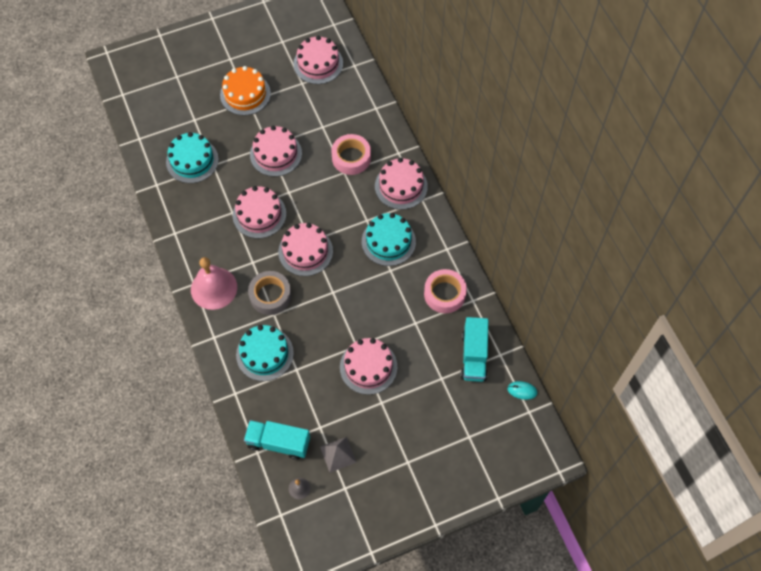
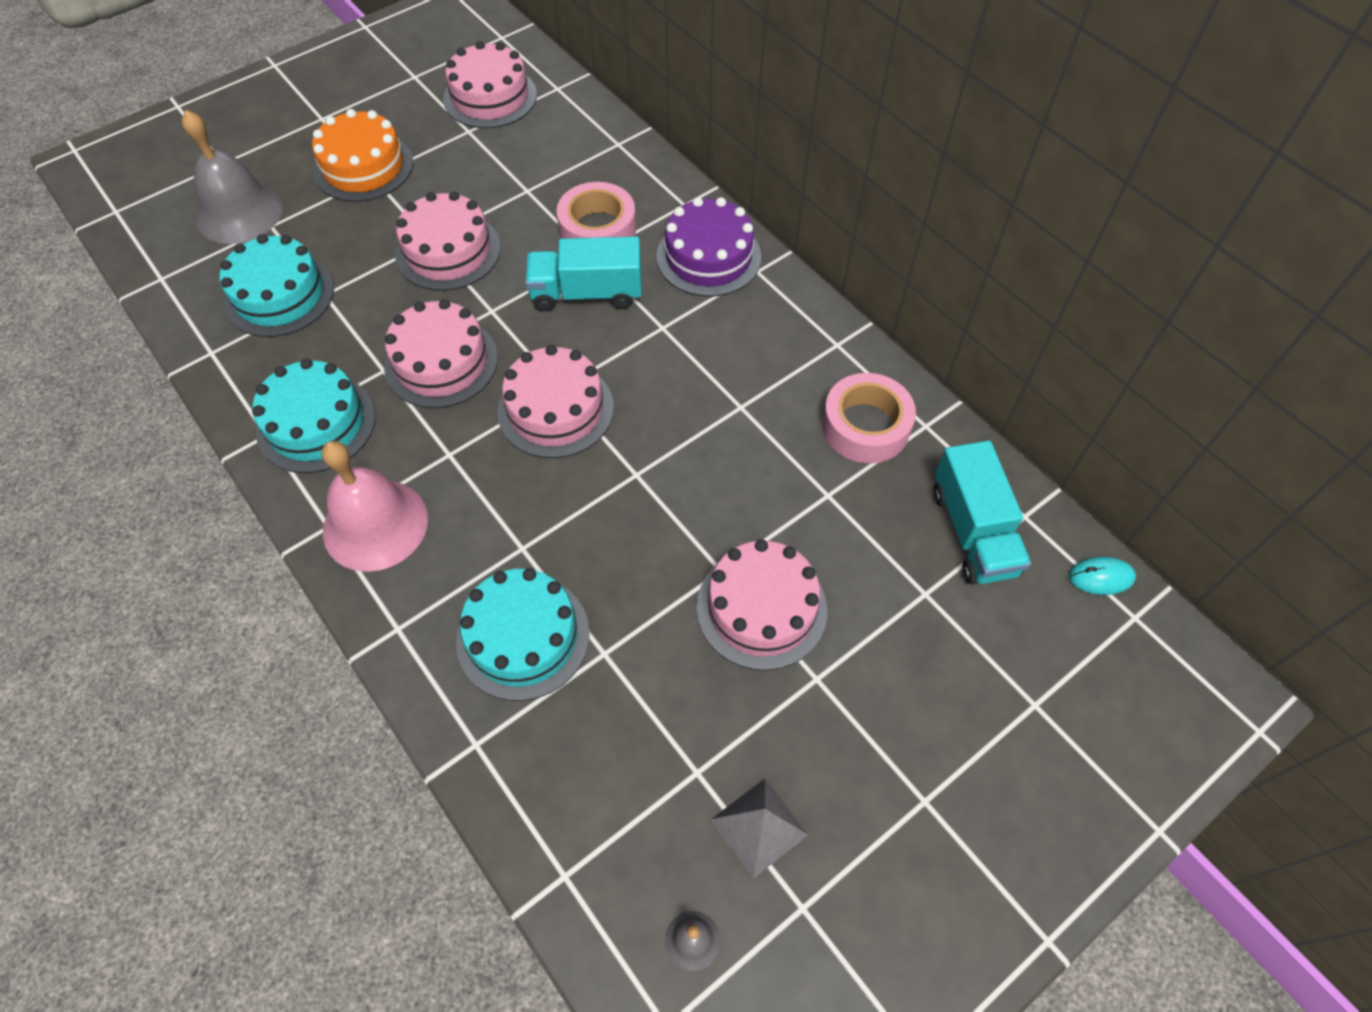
camera: 15 degrees left, 5 degrees down
(180, 108) = (239, 213): none -> grey bell
(270, 295) = (504, 511): grey tape -> none
(278, 443) = (610, 837): turquoise truck -> turquoise truck (586, 293)
(388, 241) = (718, 355): turquoise cake -> turquoise cake (316, 423)
(401, 186) = (708, 257): pink cake -> purple cake

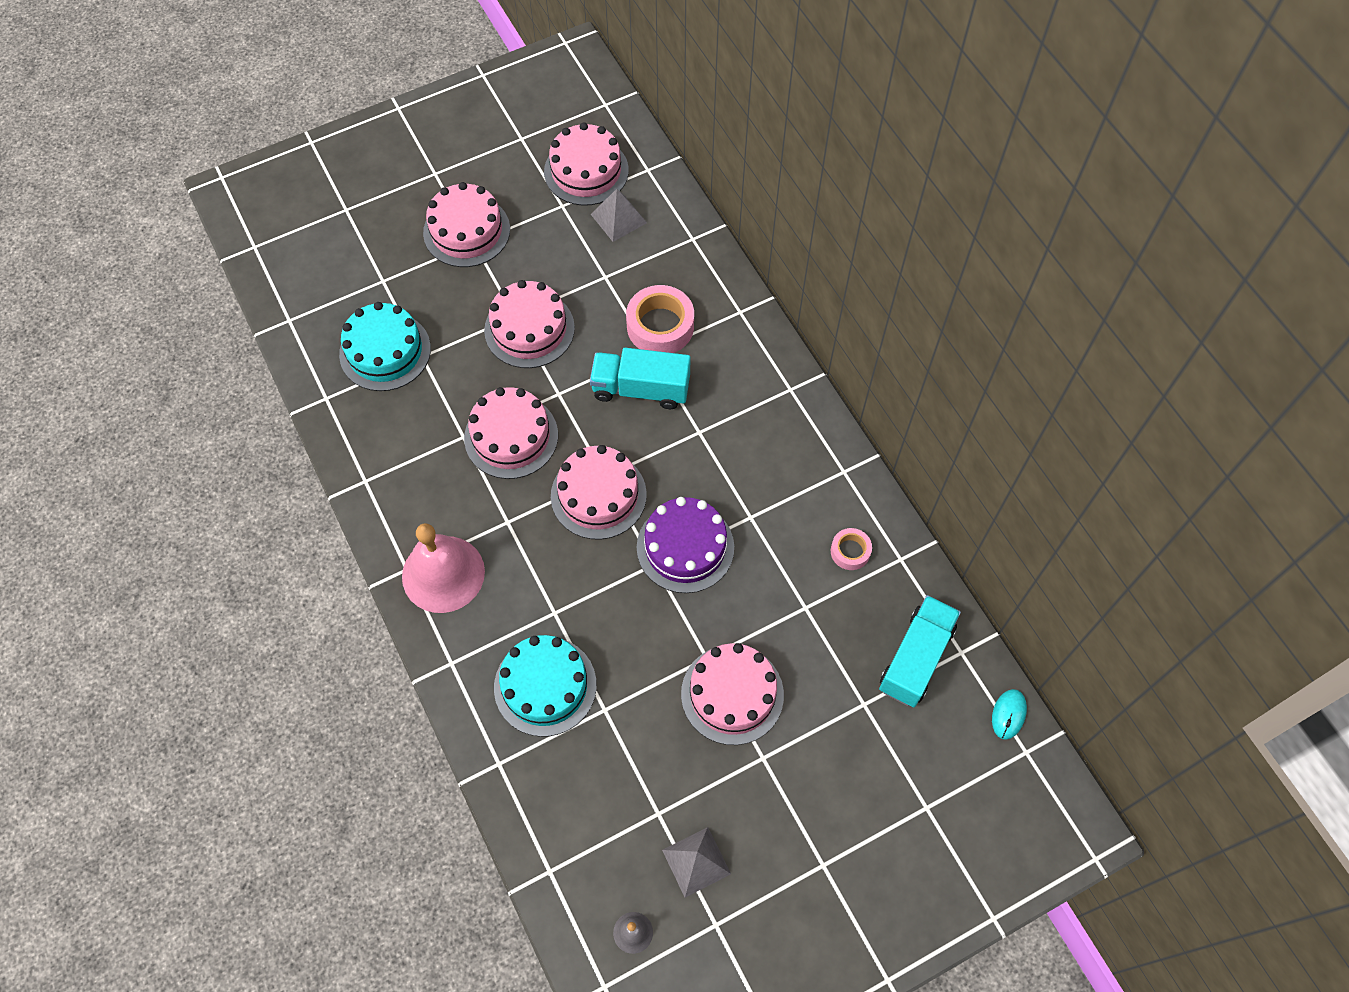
camera: 10 degrees right, 5 degrees up
(239, 213) = (357, 263): grey bell -> none
(316, 423) = (405, 477): turquoise cake -> none
(363, 167) = (466, 231): orange cake -> pink cake
(533, 135) = (618, 218): none -> grey pyramid
(708, 257) = (751, 368): purple cake -> purple cake (685, 547)
(865, 426) = (850, 551): pink tape -> pink tape, size x0.54
(973, 531) = (915, 658): turquoise truck -> turquoise truck turned 150 degrees counterclockwise
(1101, 577) = (1008, 714): turquoise mouse -> turquoise mouse turned 75 degrees counterclockwise

